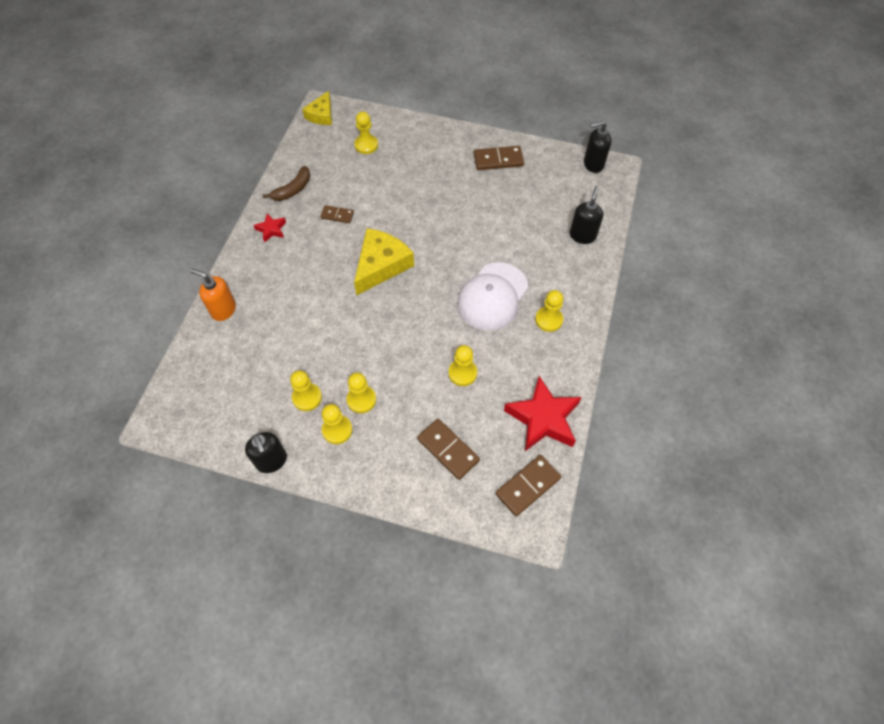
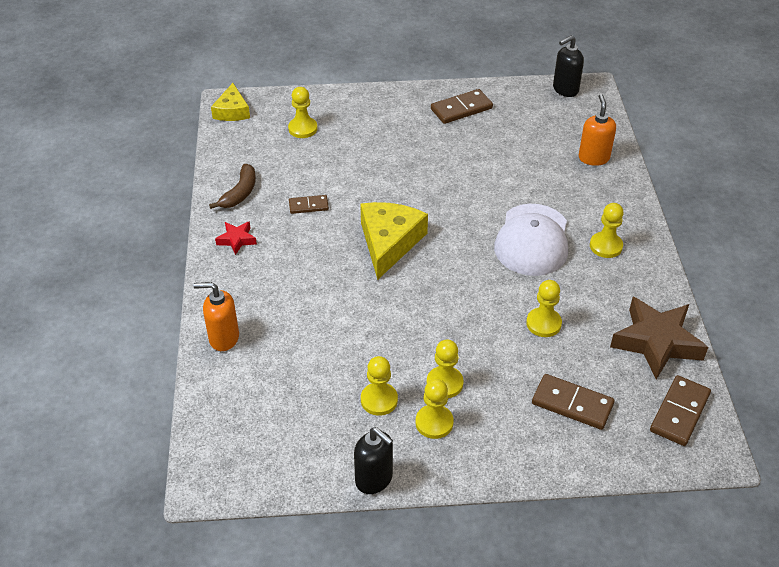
camera: 20 degrees left, 15 degrees down
(543, 418) = (656, 342): red star -> brown star
(582, 235) = (593, 158): black soap dispenser -> orange soap dispenser

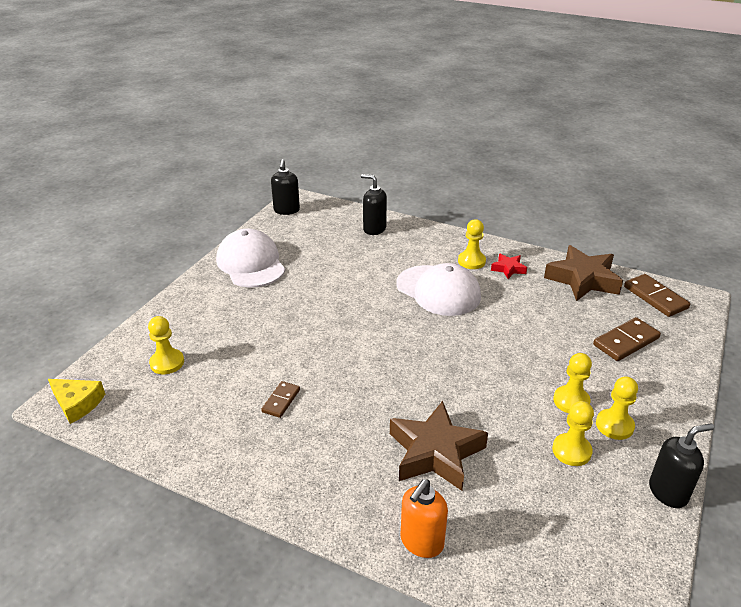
camera: 60 degrees left, 10 degrees down
(237, 240) = (281, 475): red star -> red star (508, 269)
(240, 193) = (212, 445): brown banana -> none
(316, 314) = (435, 452): none -> brown star
(389, 242) = (377, 367): yellow cheese -> none
(461, 109) = (251, 263): brown domino -> white cap
(543, 323) = (533, 321): yellow pawn -> none
(593, 158) = (374, 229): orange soap dispenser -> black soap dispenser

